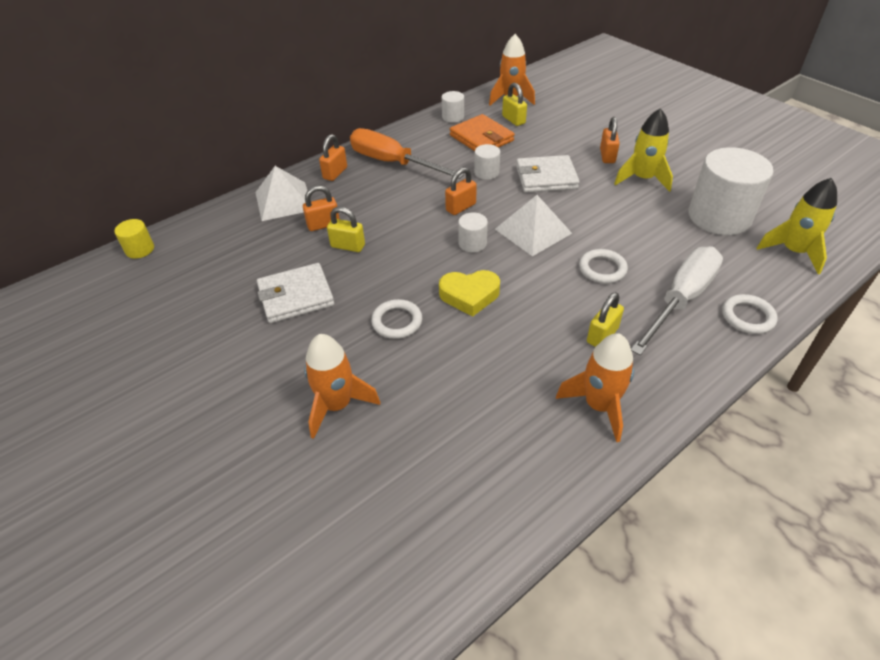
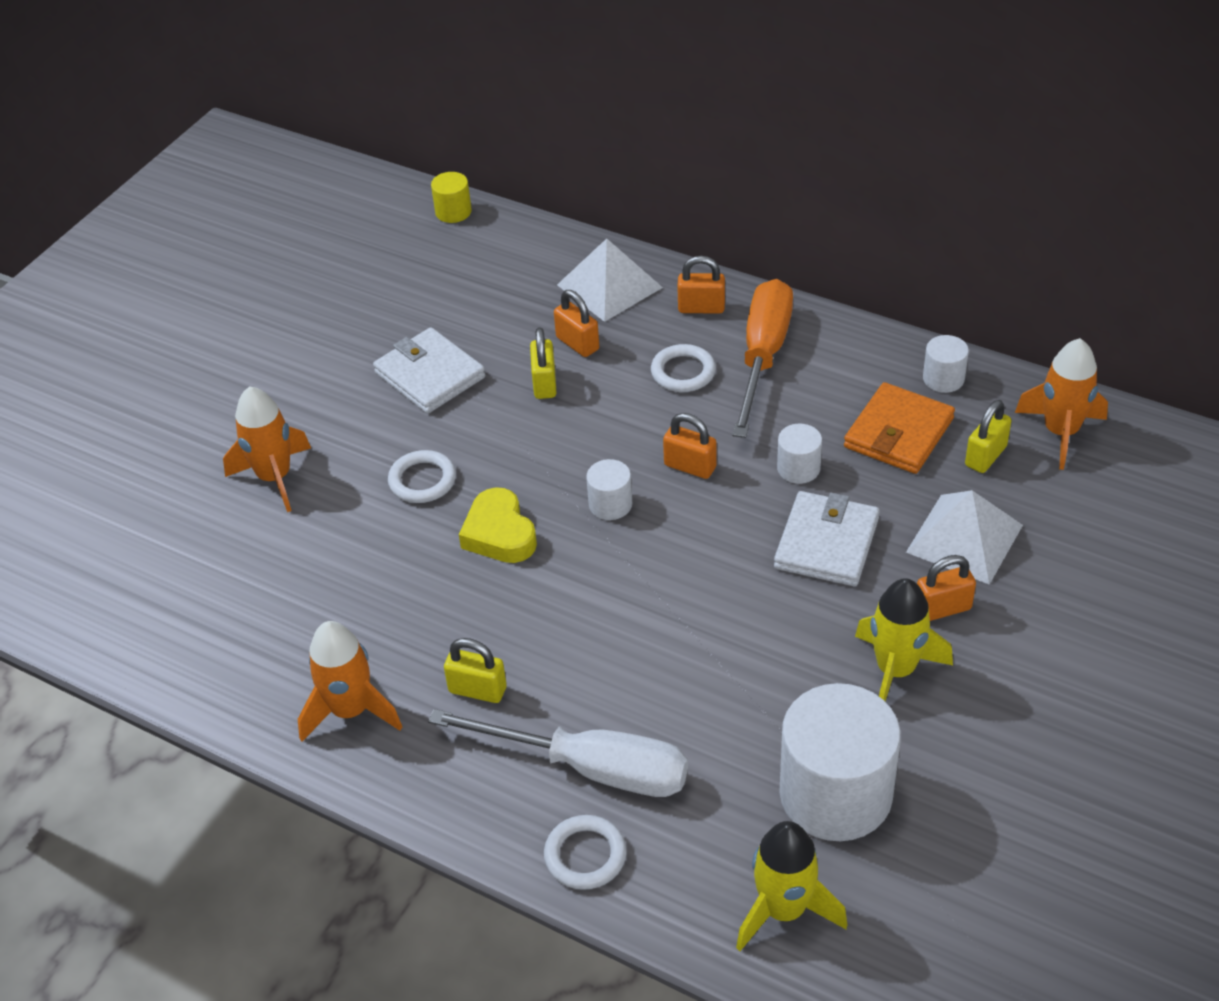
camera: 70 degrees right, 0 degrees up
(533, 231) = (673, 562): white pyramid -> white pyramid (964, 538)
(546, 177) = (826, 543): white wallet -> white wallet turned 45 degrees clockwise
(602, 269) = (620, 662): white ring -> white ring (683, 372)

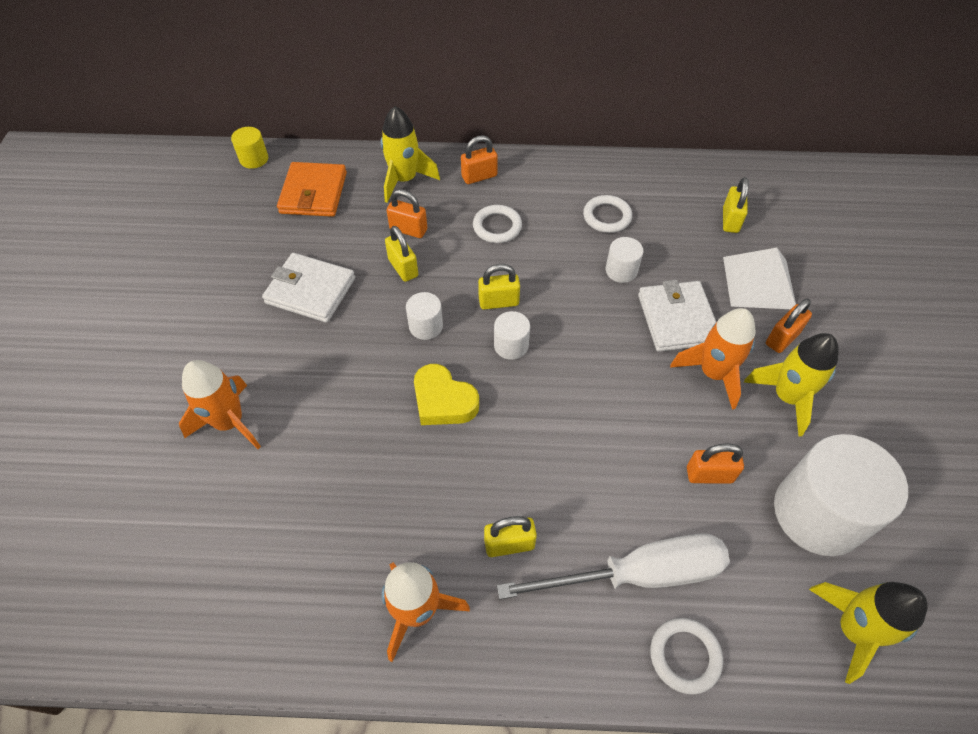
camera: 30 degrees left, 10 degrees up
(422, 480) = (356, 379): white ring -> white ring (607, 217)
(609, 286) = (404, 180): white pyramid -> yellow rocket
(628, 454) = (498, 302): none -> yellow padlock
(690, 466) = (548, 295): orange padlock -> orange padlock (709, 475)
(763, 356) = (543, 198): orange screwdriver -> none
(898, 433) = (667, 223): orange wallet -> orange wallet (313, 193)
(943, 379) = (667, 176): white cylinder -> white cylinder (426, 326)
(1060, 432) = (761, 189): orange rocket -> orange rocket (713, 373)

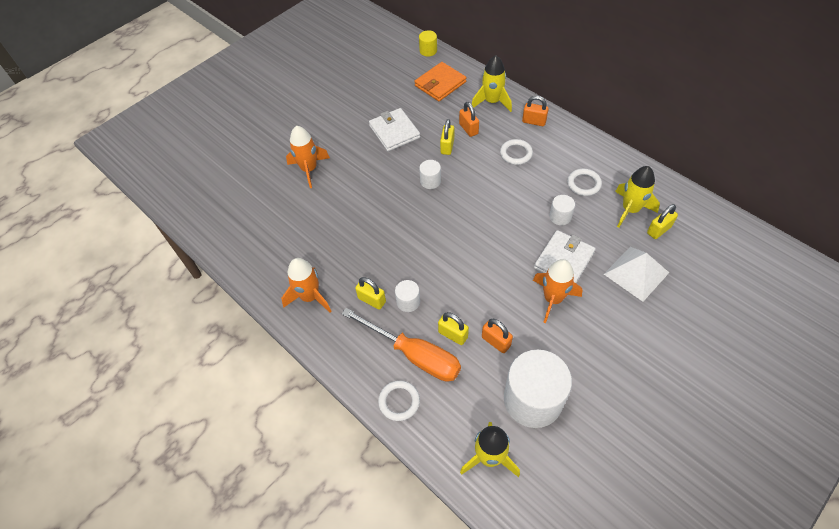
camera: 45 degrees right, 0 degrees up
(443, 401) = (404, 220): yellow heart -> none
(498, 302) = (477, 192): yellow padlock -> yellow padlock (453, 334)
(511, 345) = (462, 216): white cylinder -> white cylinder (408, 302)
(638, 574) = (414, 355): white screwdriver -> orange screwdriver
(782, 338) = (615, 309): orange padlock -> none
(787, 397) = (581, 338): yellow rocket -> yellow rocket (630, 210)

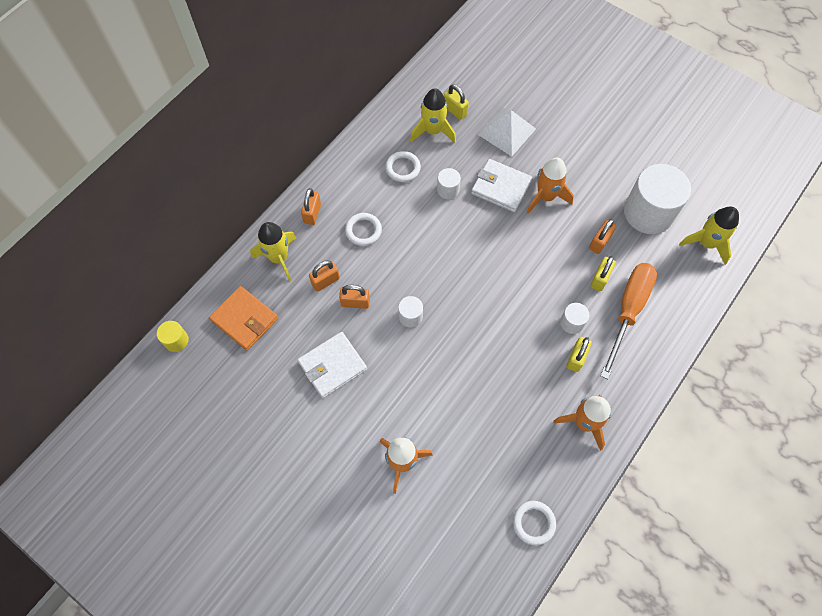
camera: 100 degrees left, 10 degrees up
(399, 401) = (677, 319): white ring -> white ring (533, 523)
(447, 146) = (355, 302): yellow padlock -> orange padlock

